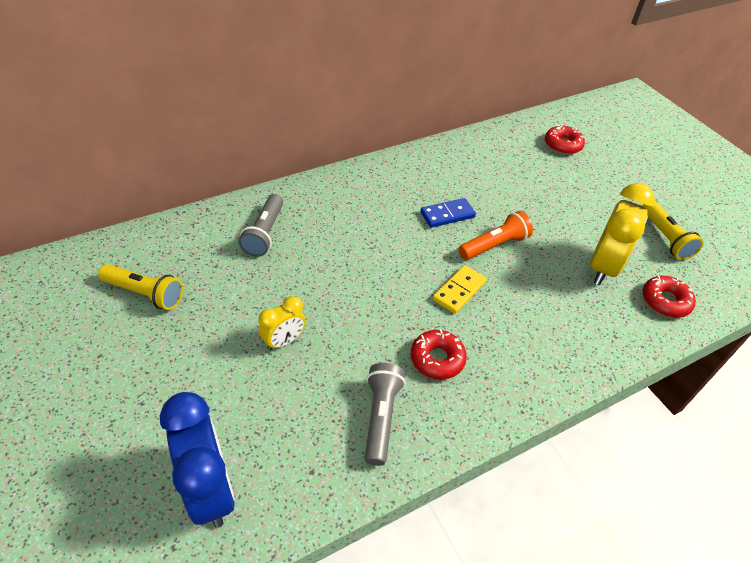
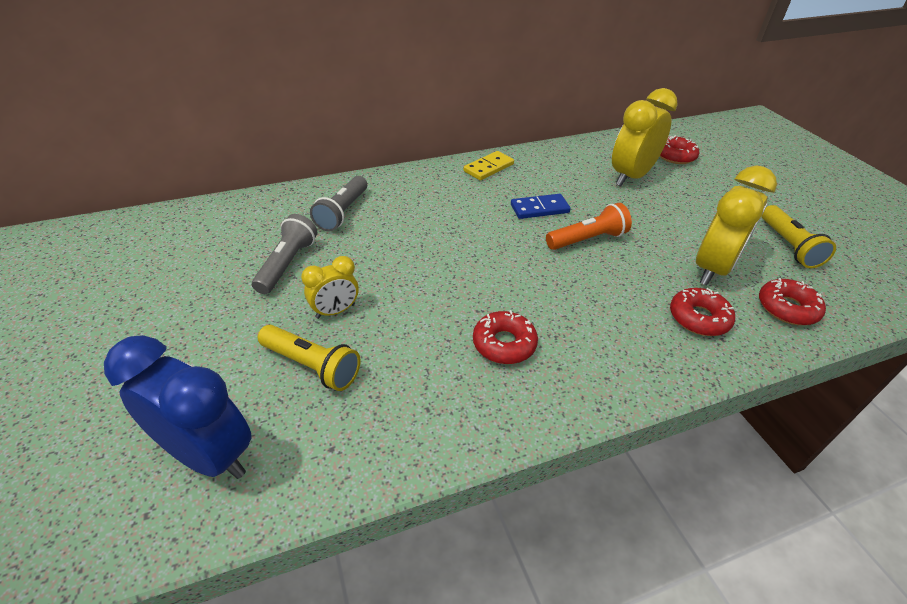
camera: 10 degrees right, 5 degrees down
(145, 293) = (205, 256): yellow flashlight -> yellow flashlight (312, 365)
(210, 489) = (209, 455): blue clock -> blue clock turned 45 degrees counterclockwise
(381, 417) = (426, 398): grey flashlight -> grey flashlight (287, 264)
(459, 291) = (541, 279): yellow domino -> yellow domino (488, 168)
(525, 172) = (631, 177): none -> yellow clock
(595, 318) = (698, 318): none -> red donut

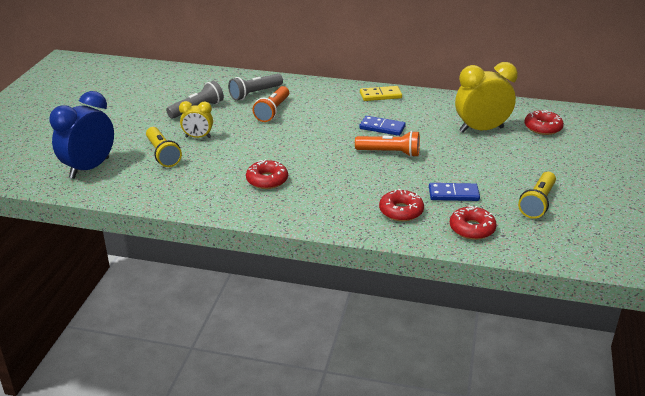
camera: 35 degrees right, 10 degrees down
(209, 455) = (89, 168): blue clock -> blue clock turned 120 degrees counterclockwise
(393, 230) = (273, 111): none -> orange flashlight
(712, 269) = (453, 194): yellow clock -> blue domino

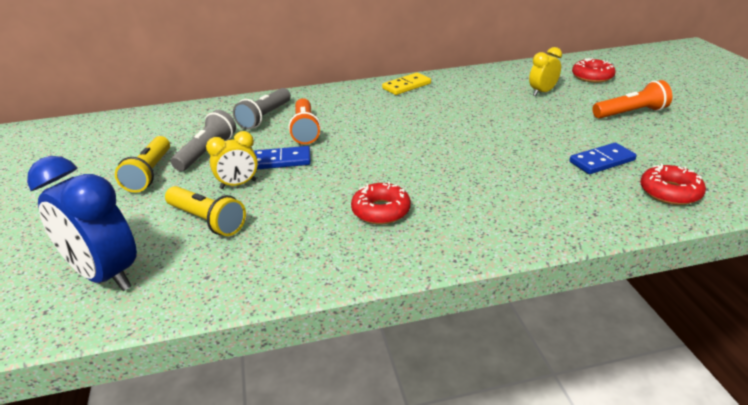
camera: 25 degrees left, 0 degrees up
(89, 168) = (105, 275): blue clock -> blue clock turned 60 degrees counterclockwise
(382, 128) = (445, 115): blue domino -> blue domino (281, 161)
(389, 153) = (484, 138): orange flashlight -> orange flashlight (630, 113)
(401, 211) = (575, 197): red donut -> none
(481, 130) = (542, 92): yellow clock -> yellow clock, size x0.55
(537, 203) = (688, 145): yellow flashlight -> yellow flashlight (150, 173)

